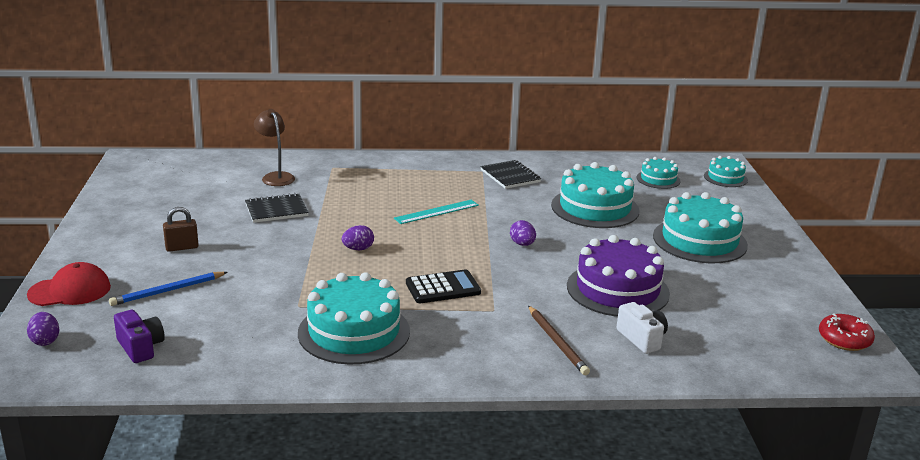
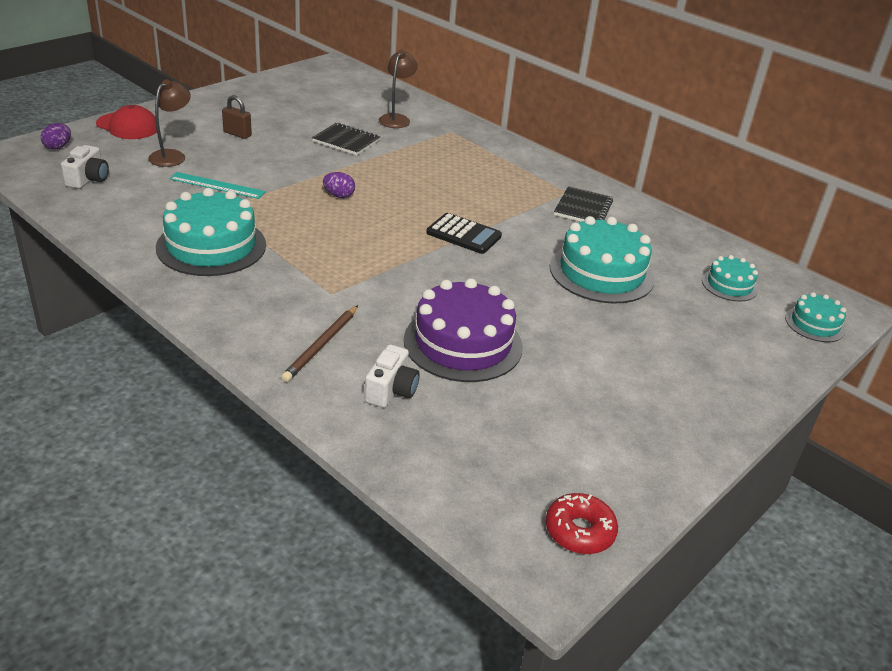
camera: 45 degrees right, 10 degrees up
(140, 347) = (88, 179): purple camera -> white camera
(168, 291) = (172, 155): blue pencil -> brown lamp
(436, 212) = (456, 202): turquoise ruler -> turquoise ruler (217, 185)
(443, 288) = (333, 256): black calculator -> black calculator (463, 234)
(522, 244) = (467, 262): purple egg -> none
(699, 240) = (641, 356): turquoise cake -> none

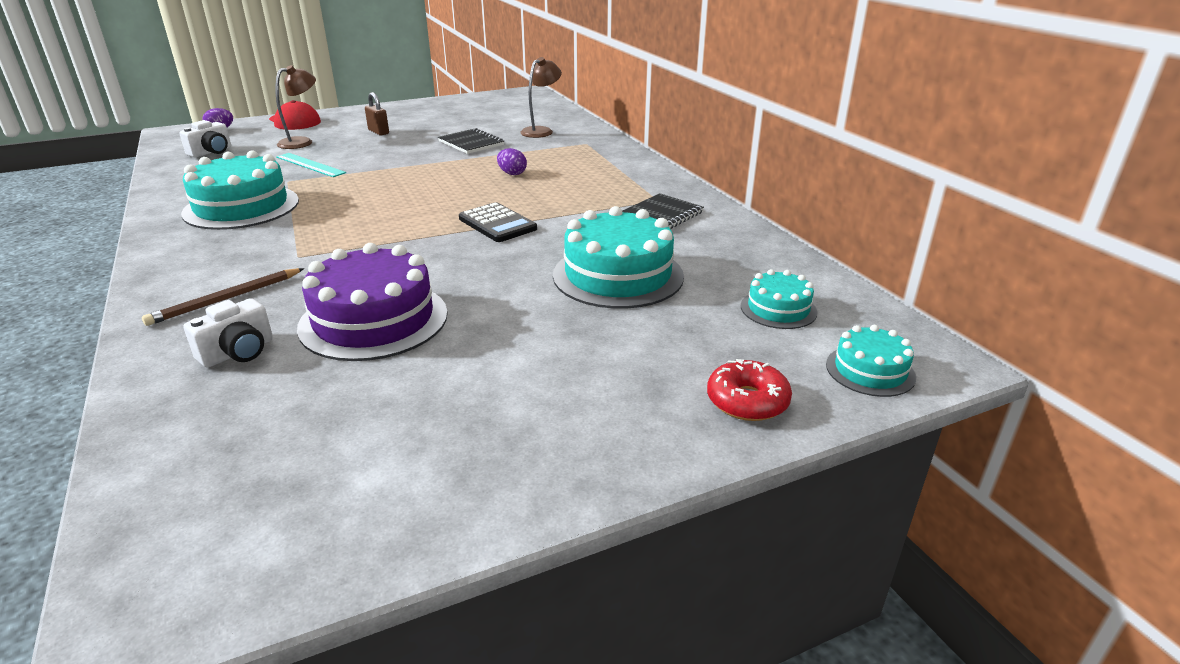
camera: 25 degrees right, 5 degrees down
(339, 195) = (410, 181): purple egg -> purple egg (512, 173)
(579, 531) = (249, 567): red donut -> red donut (747, 401)

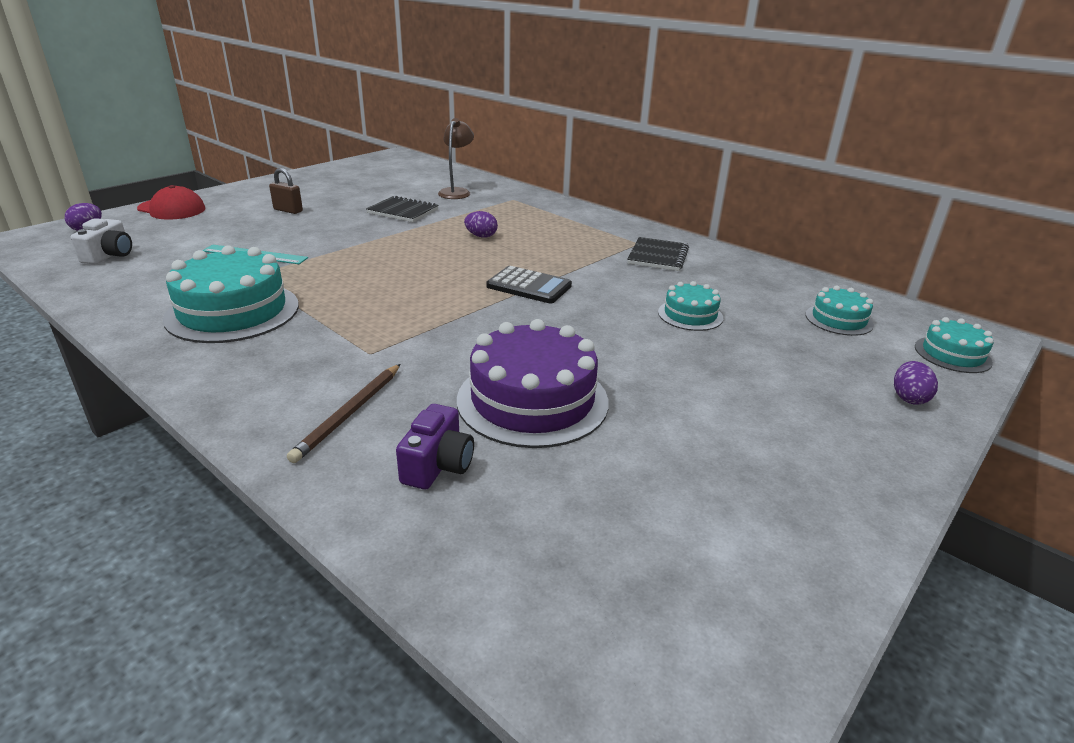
camera: 25 degrees left, 0 degrees up
(238, 352) = (438, 465): white camera -> purple camera
(302, 142) = (212, 231): brown lamp -> none
(618, 275) = (690, 315): turquoise cake -> turquoise cake, size x0.53
(747, 401) = (908, 398): red donut -> purple egg

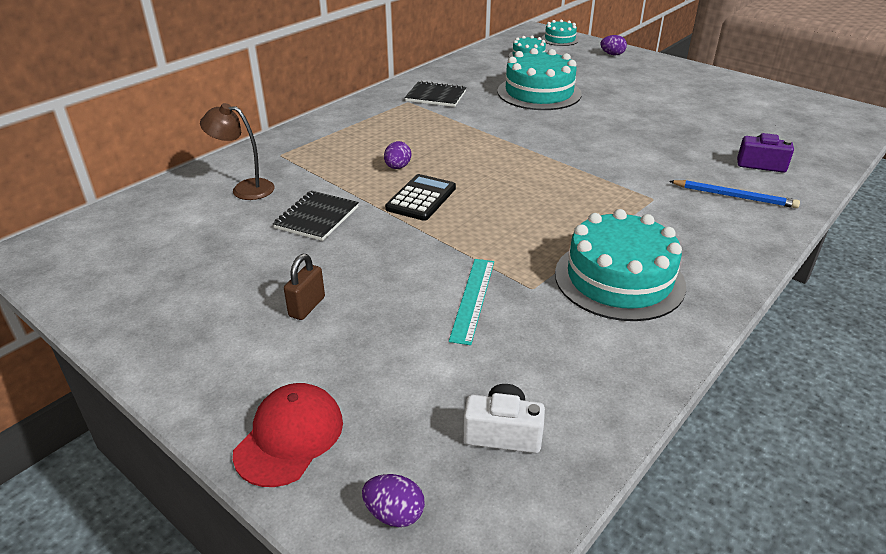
camera: 90 degrees left, 5 degrees up
(349, 414) = (734, 196): brown pencil -> blue pencil
(529, 286) = (510, 143): black calculator -> black calculator (421, 198)
(532, 400) = (677, 140): purple cake -> none
(690, 315) = (539, 93): turquoise cake -> turquoise cake, size x1.89

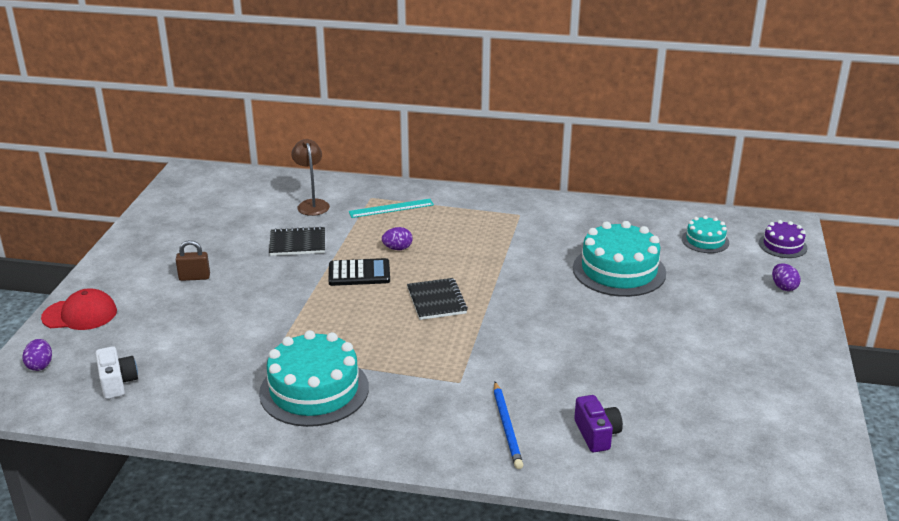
camera: 60 degrees right, 5 degrees down
(436, 96) = (546, 223): black notebook -> black notebook (436, 301)
(472, 299) = (244, 334): turquoise ruler -> turquoise ruler (391, 208)
(560, 39) = (782, 245): turquoise cake -> purple cake

